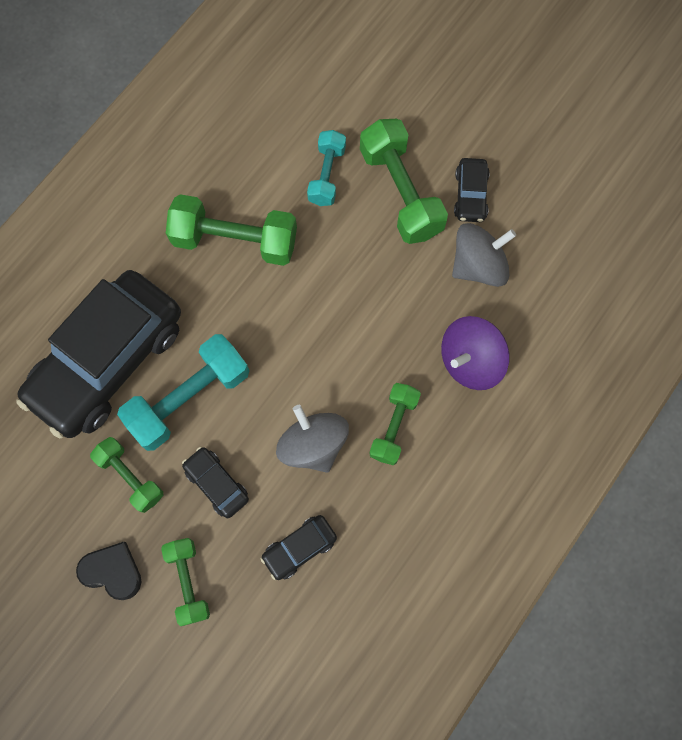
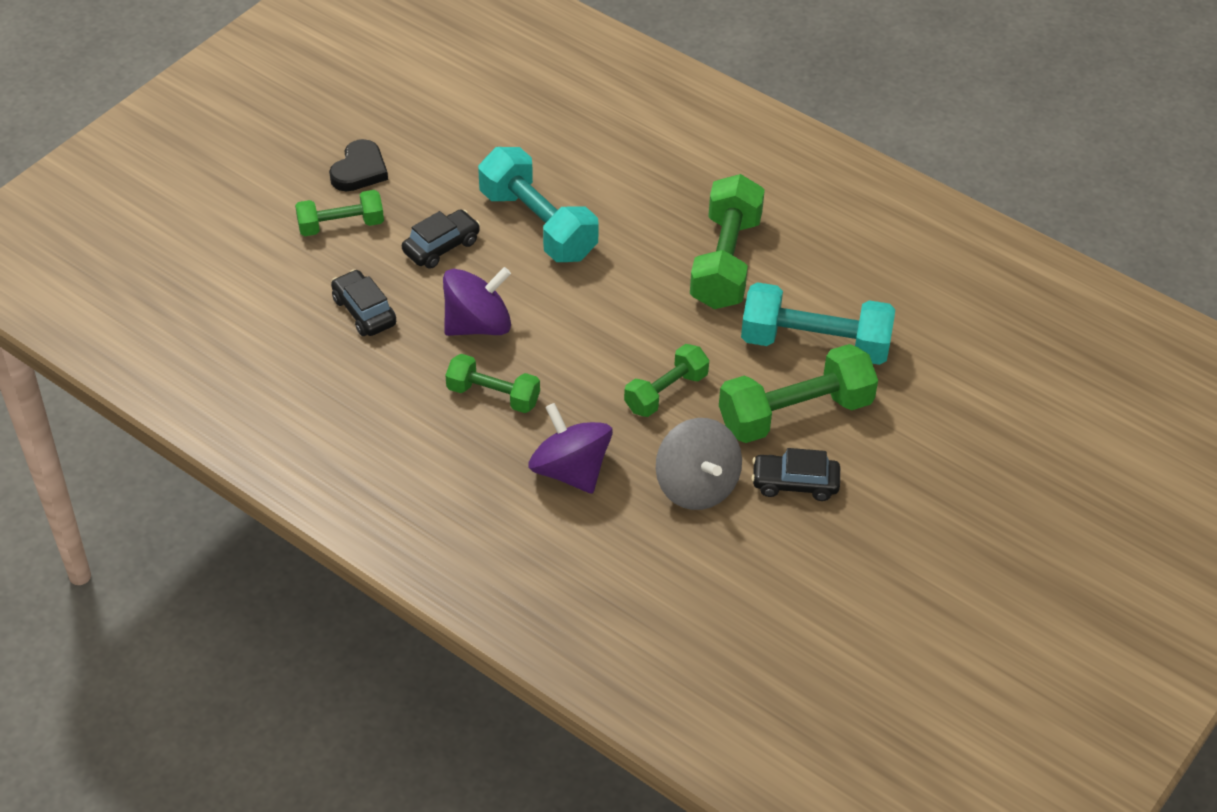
camera: 90 degrees right, 25 degrees down
(108, 361) = (582, 162): black car -> none
(130, 477) = (455, 181): green dumbbell -> green dumbbell (666, 392)
(313, 444) = (478, 325): grey spinning top -> purple spinning top
(327, 175) = (815, 344): turquoise dumbbell -> turquoise dumbbell, size x1.66

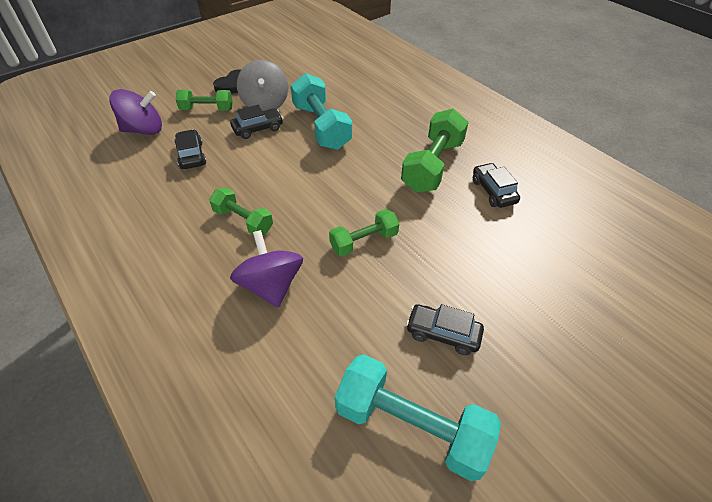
camera: 15 degrees right, 0 degrees up
(478, 325) = (256, 175): purple spinning top -> purple spinning top (143, 130)
(697, 486) = (362, 318): grey spinning top -> grey spinning top (265, 104)
(795, 413) = (456, 276): green dumbbell -> none
(815, 344) = (482, 228): turquoise dumbbell -> turquoise dumbbell (411, 426)
(818, 287) = (493, 191): none -> black car

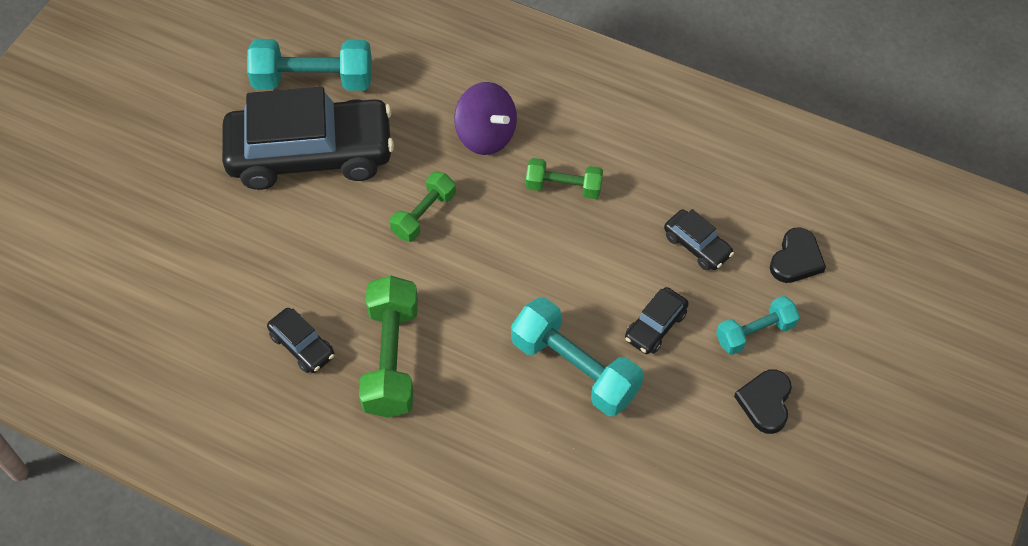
camera: 155 degrees right, 10 degrees up
(143, 130) = (796, 259): purple spinning top -> black heart
(207, 109) = (755, 332): green dumbbell -> turquoise dumbbell
(265, 104) = (685, 381): grey spinning top -> none
(442, 334) = (311, 154): black car -> black car, size x2.42

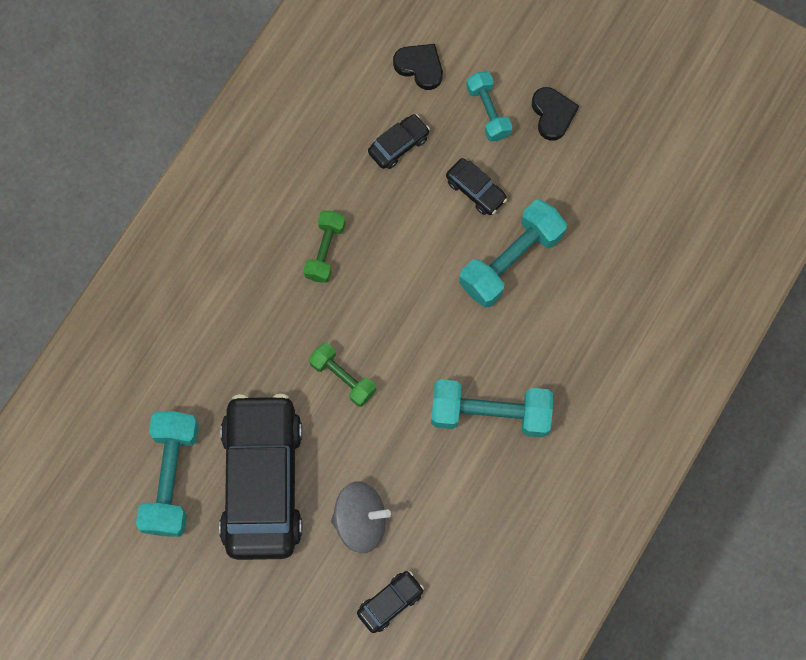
camera: 85 degrees left, 15 degrees up
(269, 243) = (360, 521): none -> grey spinning top
(302, 345) = (471, 491): black car -> black car (390, 602)
(391, 358) = (490, 413): green dumbbell -> turquoise dumbbell
(486, 135) = (258, 315): purple spinning top -> none
(765, 402) = (552, 114): black heart -> black heart turned 120 degrees counterclockwise

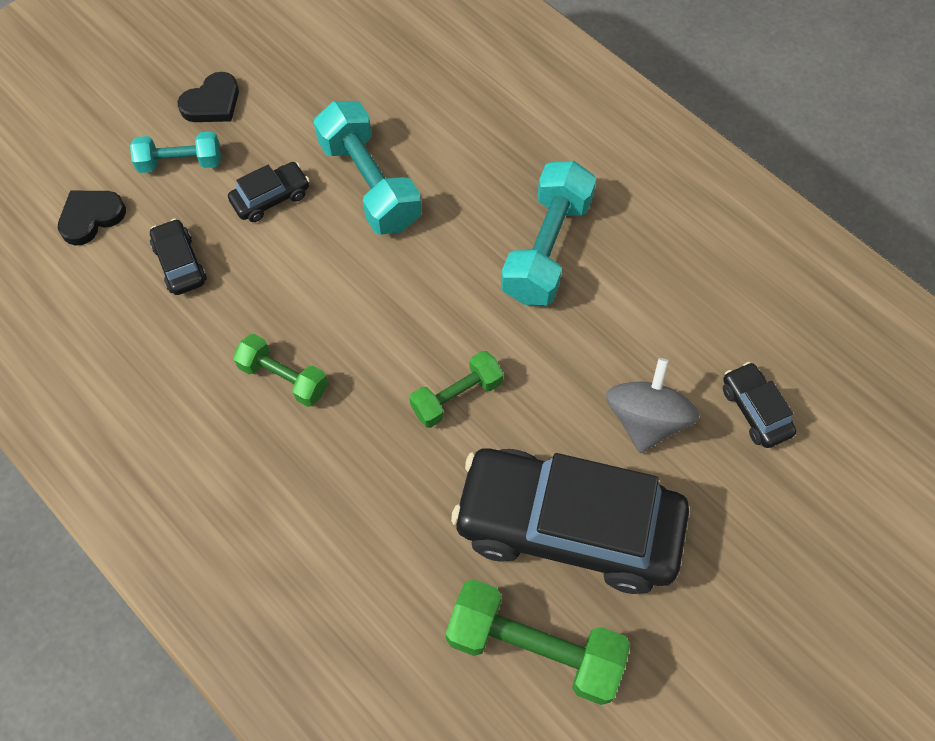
camera: 75 degrees left, 10 degrees down
(171, 478) = (534, 648): turquoise dumbbell -> green dumbbell
(552, 114) = (212, 103): black heart -> black heart turned 135 degrees clockwise

